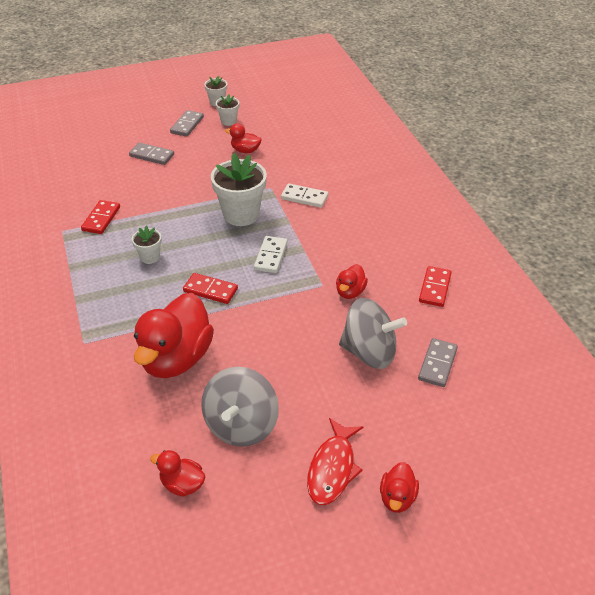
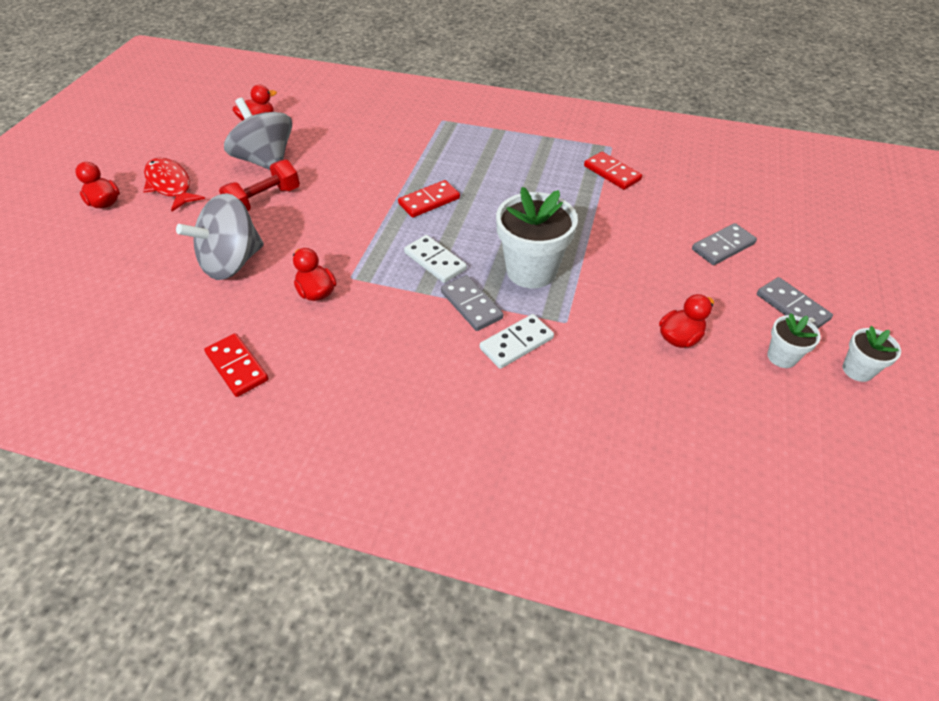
camera: 125 degrees right, 5 degrees up
(150, 257) = (517, 183): white flower pot -> none
(176, 358) = (369, 155): red duck -> none
(292, 384) = (264, 200): none -> red dumbbell
(437, 364) = (157, 299): grey domino -> grey domino (471, 305)

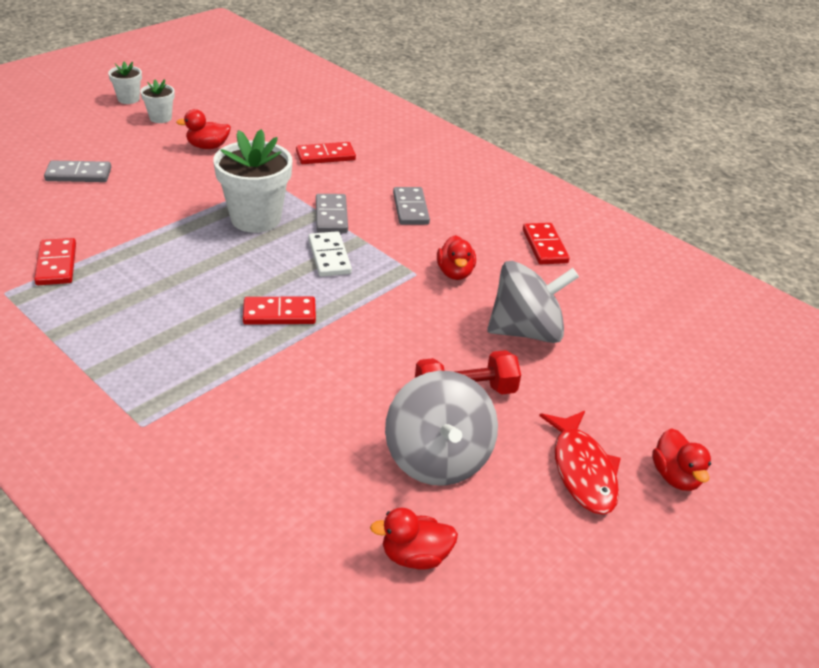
camera: 155 degrees left, 10 degrees down
(516, 343) = (323, 184): white domino -> none
(555, 390) = (325, 156): none -> red domino
(792, 307) = (105, 131): grey domino -> grey domino (411, 208)

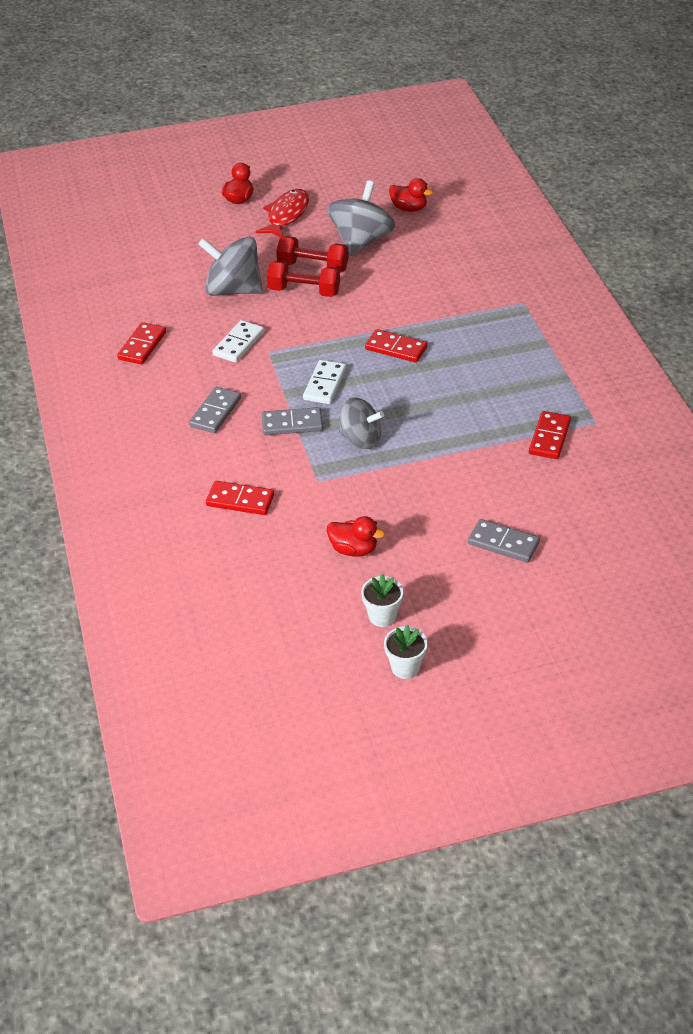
camera: 145 degrees left, 5 degrees up
(255, 218) = (361, 439): white flower pot -> grey spinning top
(331, 216) = (292, 424): grey domino -> grey domino turned 60 degrees clockwise
(444, 354) = (304, 291): none -> red dumbbell
(455, 273) = (238, 344): red duck -> white domino

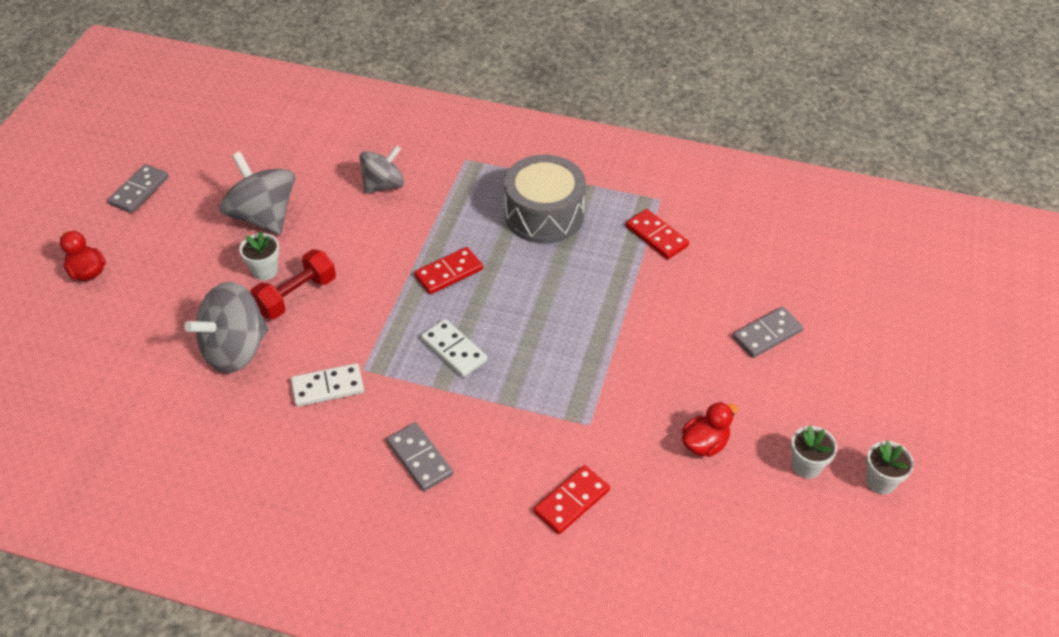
camera: 60 degrees left, 5 degrees up
(142, 346) = (250, 473): red domino -> none
(238, 344) = (327, 387): white domino -> white domino turned 75 degrees counterclockwise
(286, 215) = (158, 249): red fish -> none
(292, 424) = (491, 404): grey domino -> grey domino (139, 191)
(313, 267) = (265, 270): red dumbbell -> white flower pot
(361, 439) = (556, 363): grey spinning top -> grey spinning top (383, 185)
(409, 208) = (251, 159): red duck -> none
(507, 368) = (544, 214): none -> grey drum

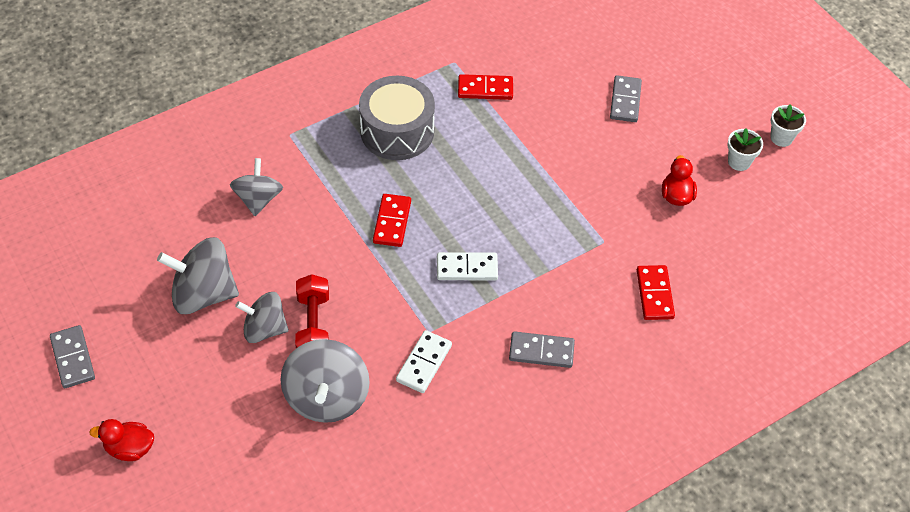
camera: 50 degrees left, 5 degrees up
(265, 270) = (264, 329): white flower pot -> grey spinning top

